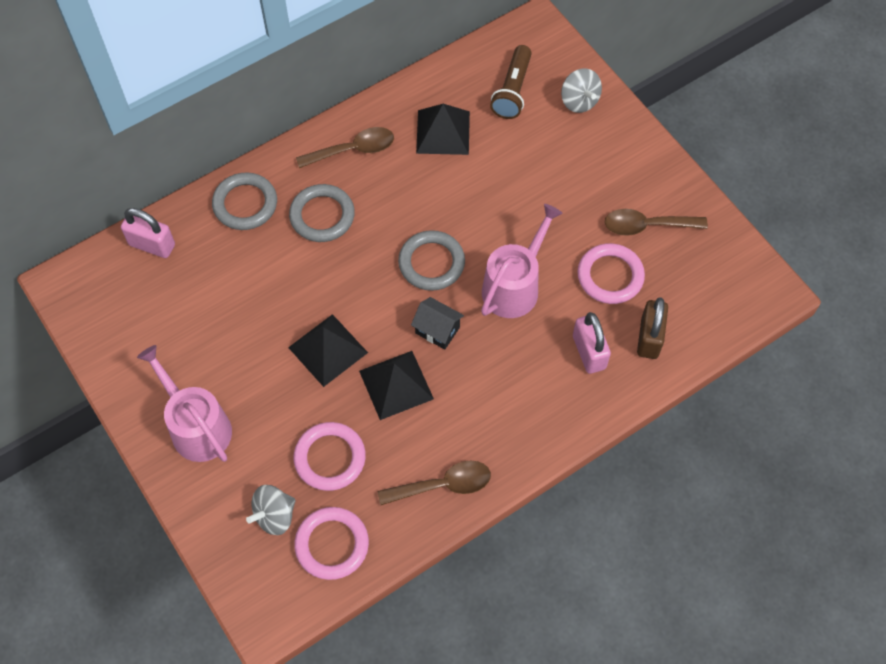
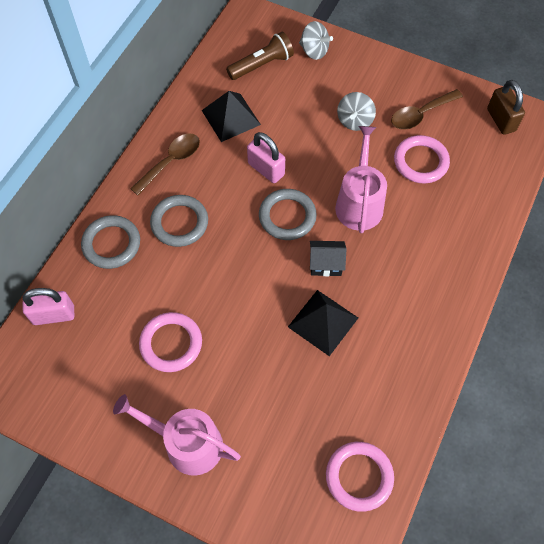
camera: 30 degrees left, 0 degrees up
(274, 516) = (298, 480): grey spinning top -> grey spinning top (354, 121)
(327, 350) = (252, 323): black pyramid -> none
(330, 458) = (311, 408): pink ring -> pink ring (171, 343)
(443, 485) = (410, 379): brown spoon -> none
(512, 91) = (262, 65): brown flashlight -> brown flashlight turned 105 degrees counterclockwise
(589, 352) = (444, 223): pink padlock -> pink padlock (266, 169)
(649, 338) = (478, 191): brown padlock -> brown padlock (501, 120)

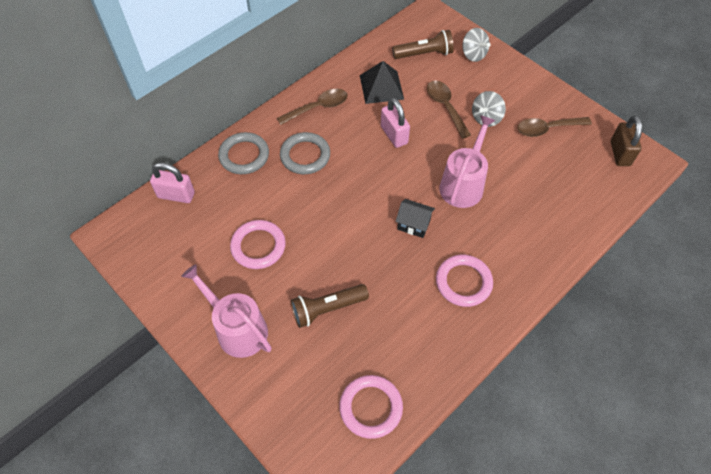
camera: 20 degrees right, 5 degrees down
(273, 387) = (327, 309): none -> brown flashlight
(287, 216) = (396, 177): grey ring -> none
(308, 120) = (445, 107): none -> brown spoon
(323, 322) = (392, 270): black pyramid -> none
(420, 162) = (532, 167): pink ring -> pink ring (463, 282)

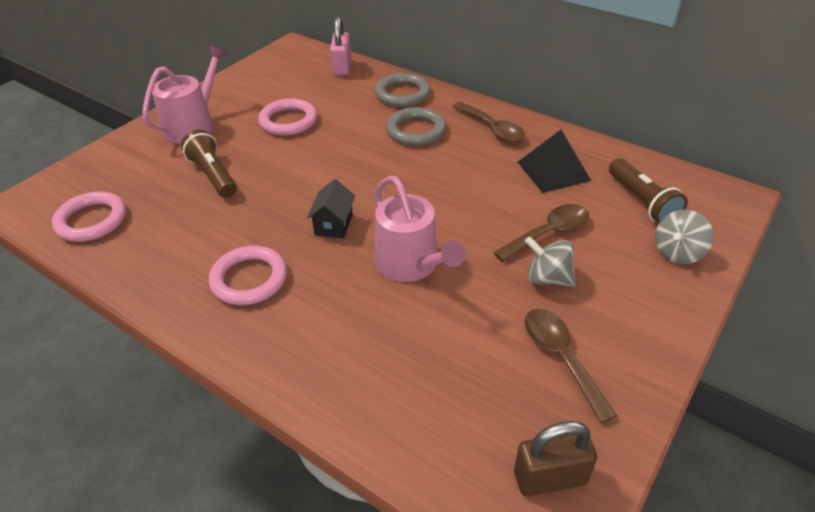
camera: 80 degrees right, 15 degrees down
(394, 135) = (474, 191): pink padlock -> none
(463, 184) = (411, 264): pink watering can -> pink watering can turned 45 degrees clockwise

